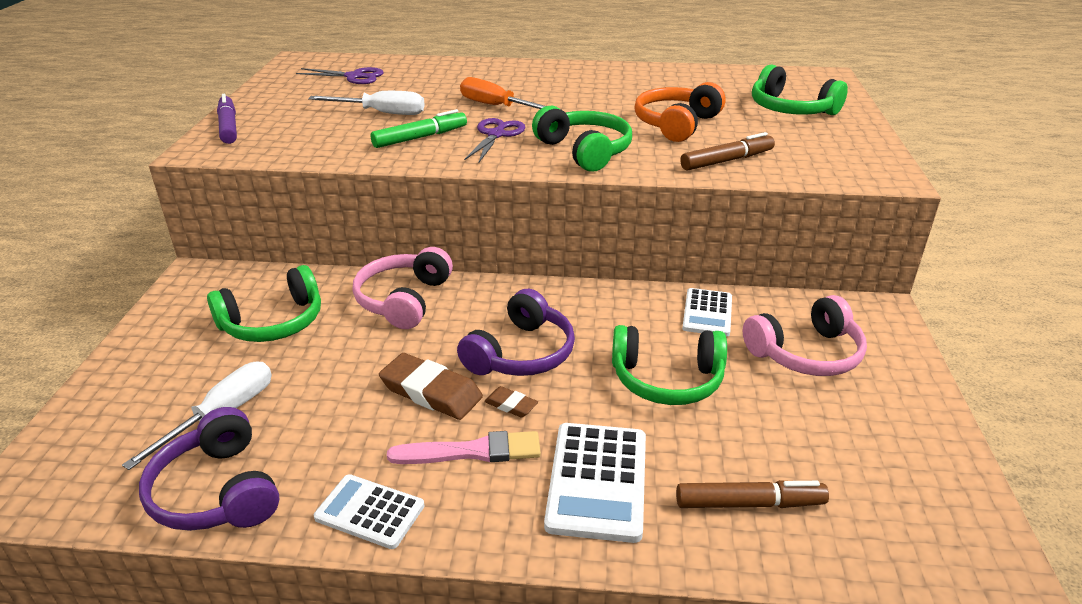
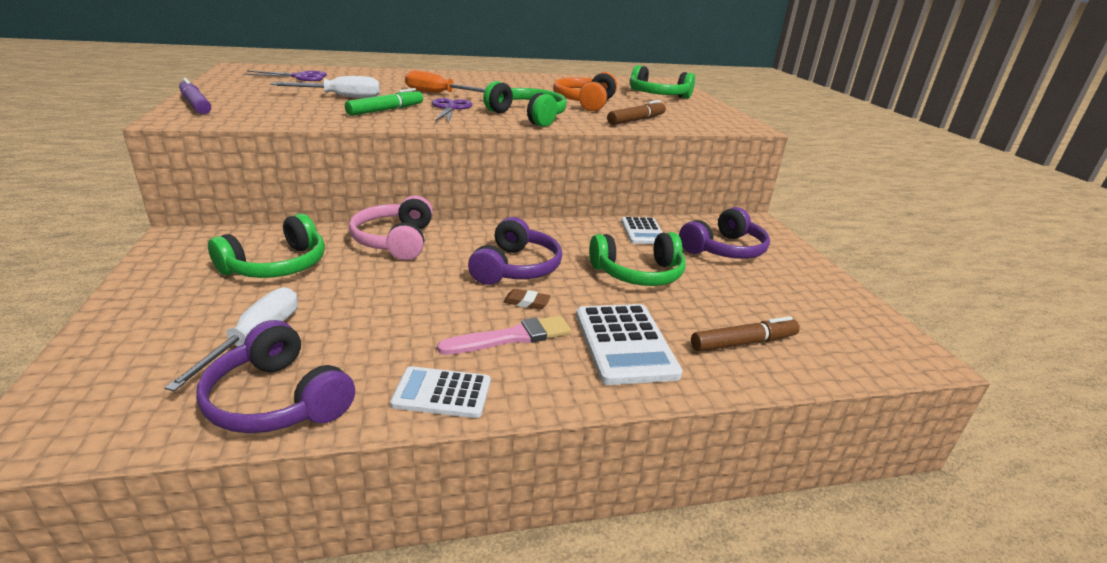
camera: 20 degrees left, 5 degrees down
(431, 392) = (453, 300): brown eraser -> none
(806, 353) = (724, 249): pink headphones -> purple headphones

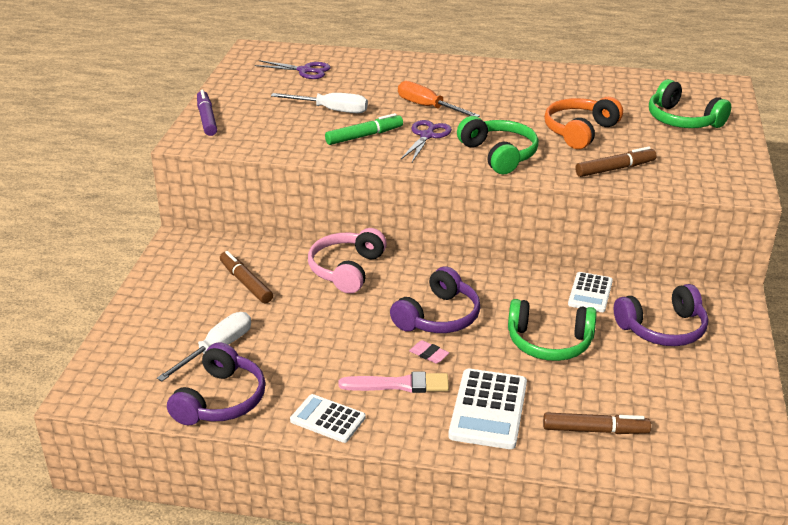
camera: 25 degrees right, 5 degrees up
(277, 265) = (246, 283): green headphones -> brown marker
(277, 400) = (221, 400): purple headphones -> purple headphones turned 135 degrees counterclockwise
(526, 302) = (429, 354): brown eraser -> pink eraser

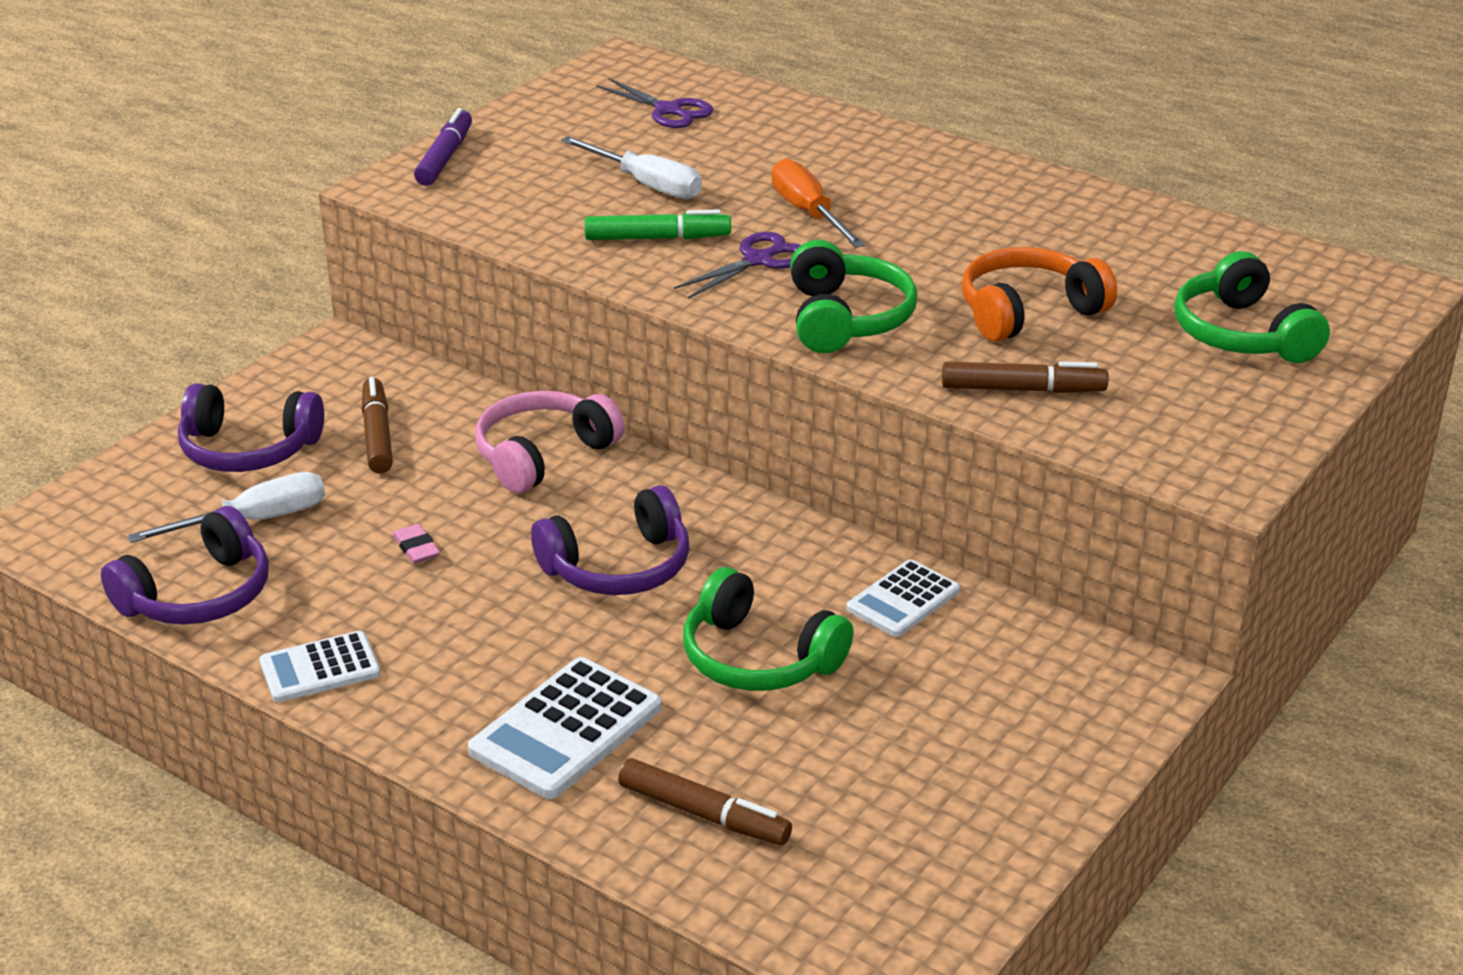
camera: 25 degrees right, 0 degrees up
(327, 419) = (320, 668): white calculator -> white calculator turned 75 degrees counterclockwise
(399, 384) = (466, 651): pink brush -> none
(429, 354) = (551, 619): pink eraser -> pink eraser (416, 548)
(663, 329) = (973, 694): purple headphones -> purple headphones (248, 450)

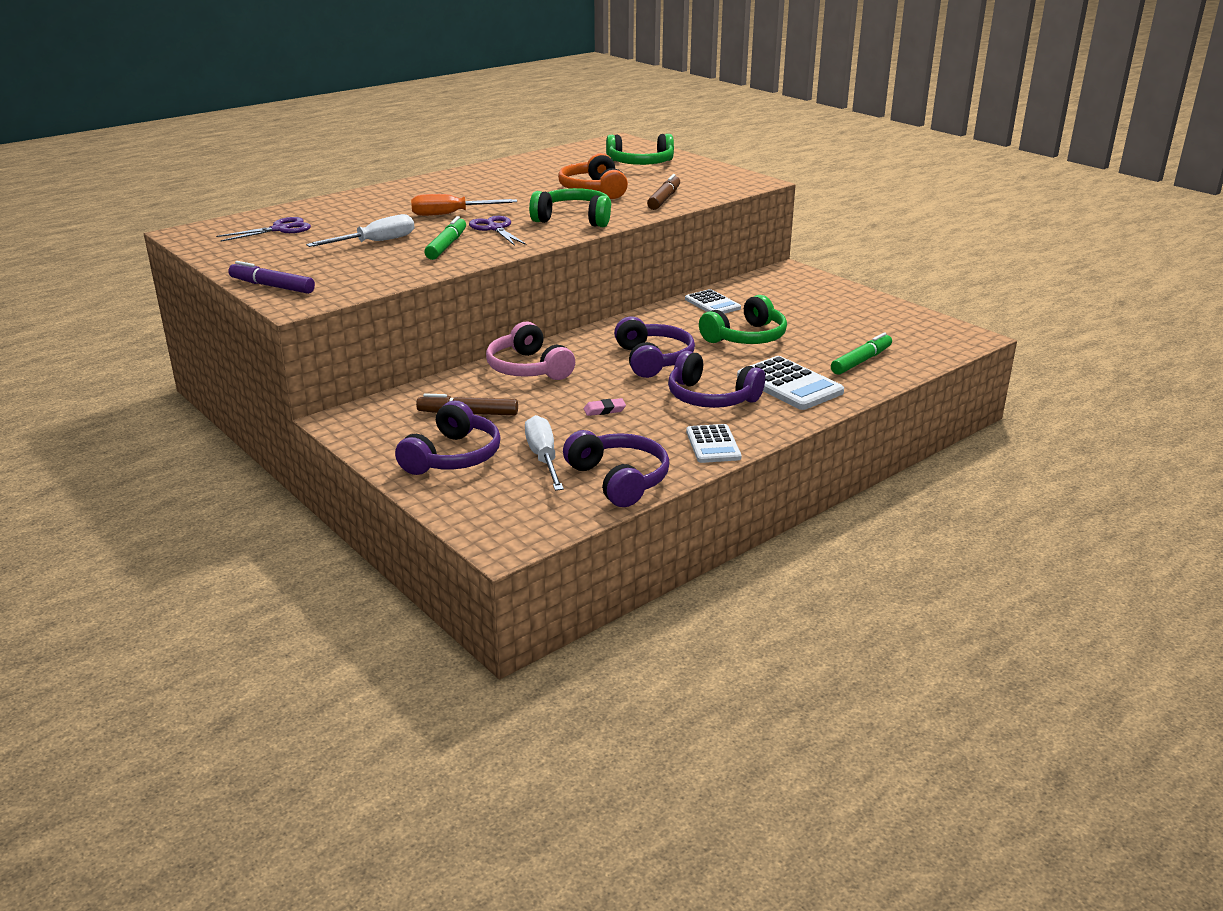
camera: 75 degrees left, 5 degrees down
(487, 646) = (710, 398): none -> purple headphones
(704, 814) = (861, 361): brown marker -> green marker

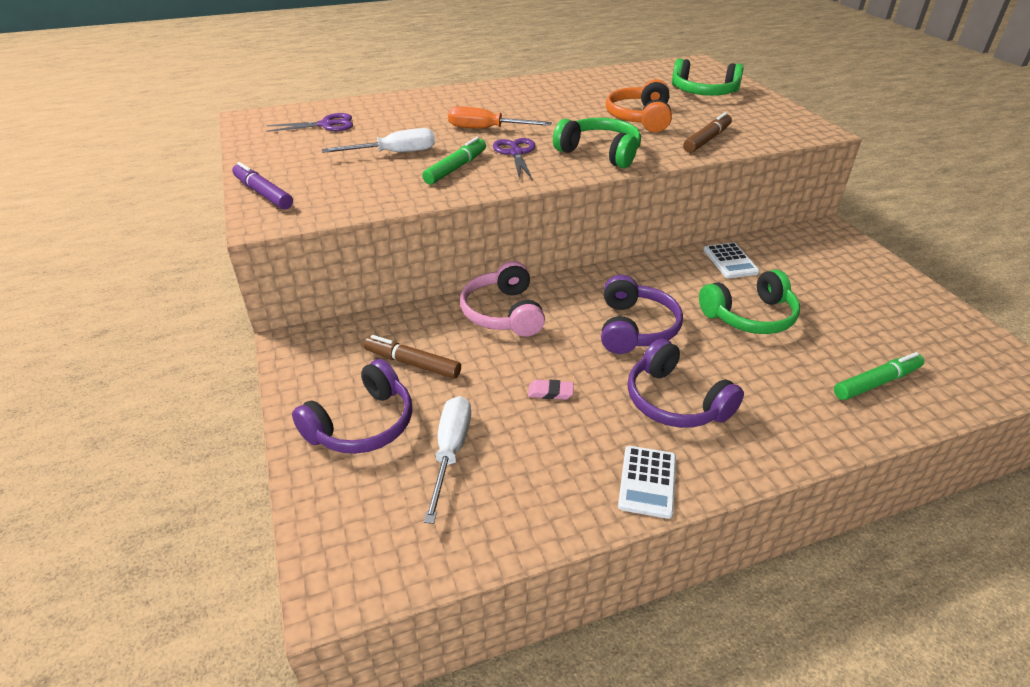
camera: 20 degrees right, 10 degrees up
(619, 480) = (514, 513): purple headphones -> none
(789, 384) = (775, 402): white calculator -> none

